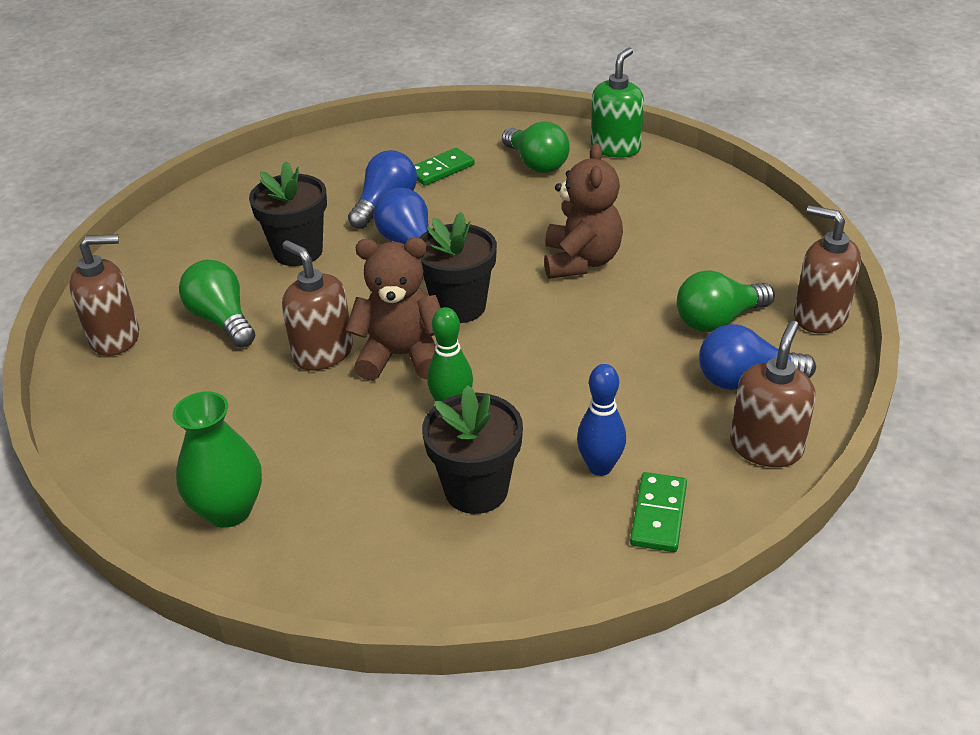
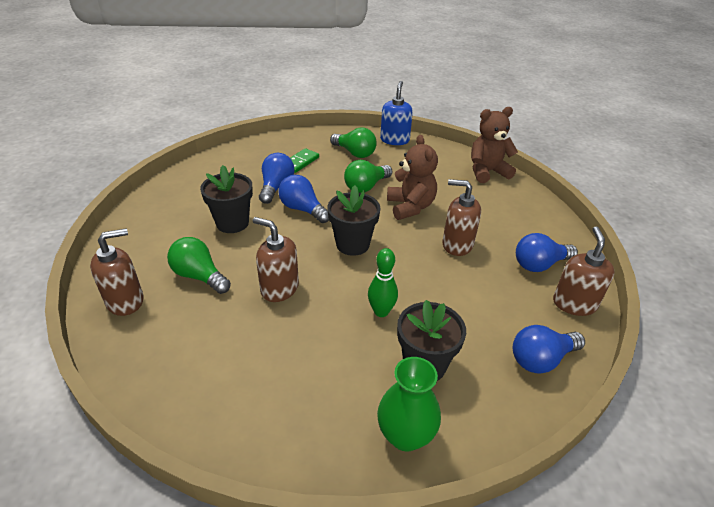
camera: 20 degrees left, 0 degrees up
(229, 510) = (263, 417): green vase -> green vase (405, 435)
(401, 356) = (332, 282): brown teddy bear -> brown teddy bear (487, 172)
(600, 467) = (490, 334): blue bowling pin -> none
(615, 148) = (394, 140): green soap dispenser -> blue soap dispenser
(659, 515) = (541, 359): green domino -> blue light bulb
(718, 320) = (504, 231): green light bulb -> green light bulb (366, 186)
(819, 316) = (555, 221): brown soap dispenser -> brown soap dispenser (457, 244)

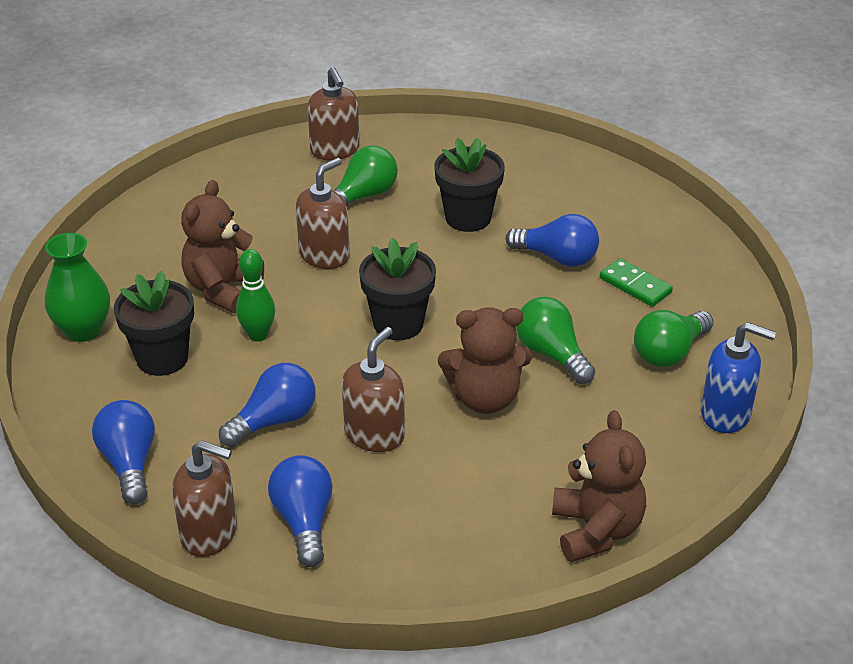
camera: 100 degrees right, 0 degrees up
(303, 209) = (493, 281): blue light bulb -> blue light bulb (274, 420)
(330, 343) = (222, 289): none -> brown teddy bear

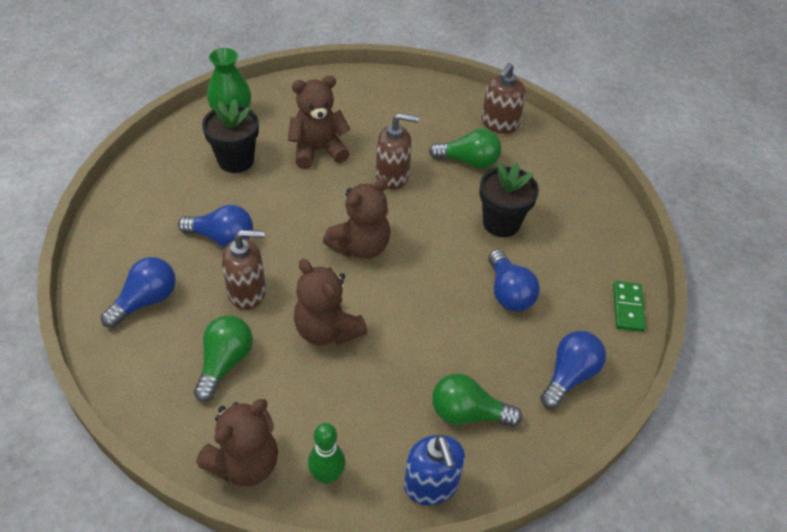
camera: 50 degrees right, 10 degrees up
(129, 463) = (139, 197): blue light bulb -> blue light bulb (569, 376)
(209, 533) = (106, 264): brown soap dispenser -> none
(258, 335) = (291, 188): green bowling pin -> green bowling pin (327, 476)
(398, 324) = (360, 246): black flower pot -> brown teddy bear
(552, 354) = (403, 343): green light bulb -> green light bulb (224, 363)
(635, 285) = (523, 354): green domino -> green domino (628, 308)

